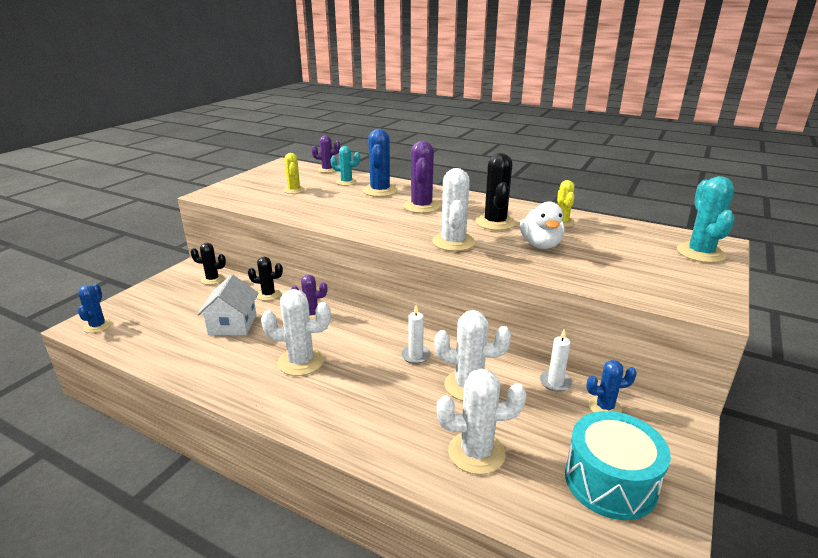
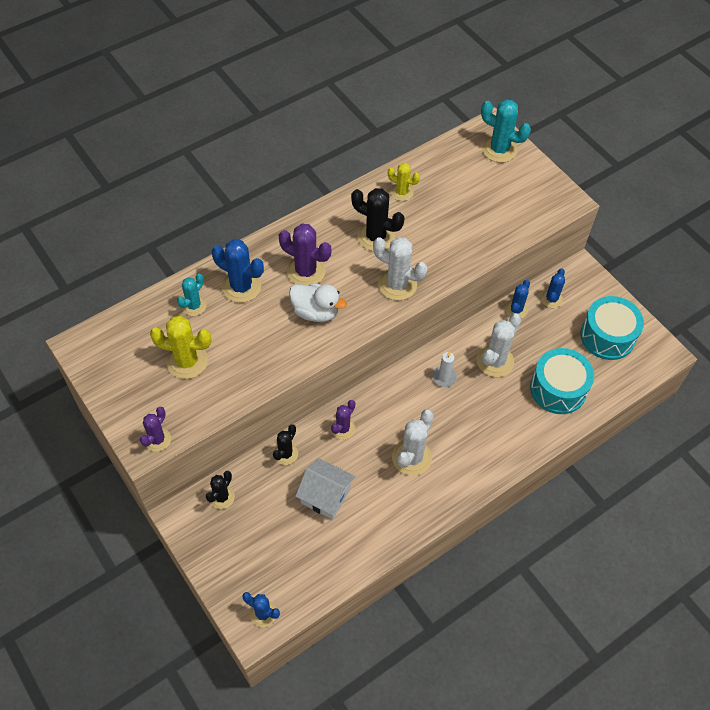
camera: 65 degrees left, 30 degrees up
(294, 190) = (187, 361): yellow cactus -> yellow cactus, size x1.61
(327, 170) = (137, 309): purple cactus -> purple cactus (157, 439)
(476, 452) = (558, 389): white cactus -> turquoise drum
(540, 245) = (434, 231): white duck -> white duck (316, 312)
(555, 382) = (516, 310): white candle -> blue cactus

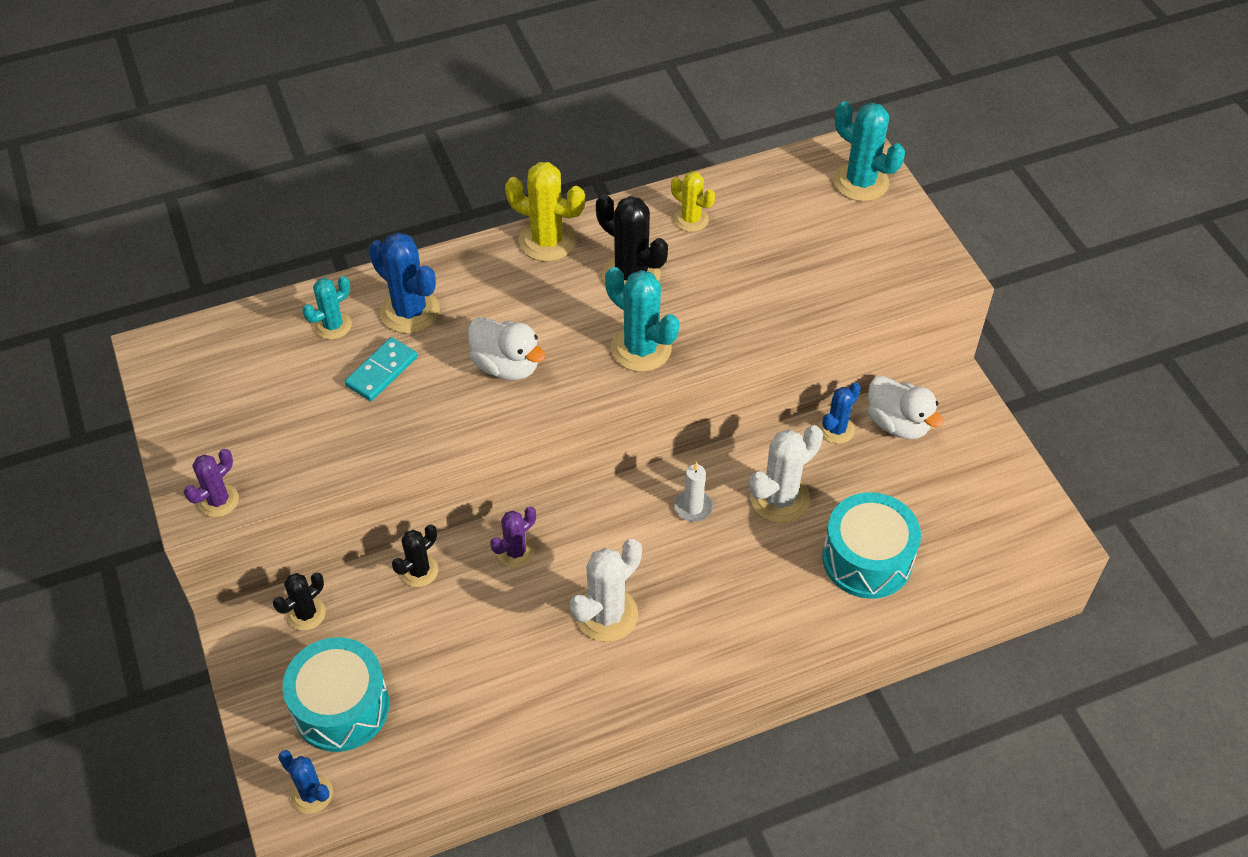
camera: 15 degrees right, 5 degrees down
(187, 361) = (297, 400): yellow cactus -> yellow cactus (547, 241)
(236, 331) = (381, 371): none -> turquoise domino
(306, 271) = (511, 306): purple cactus -> none
(325, 496) = (458, 643): white house -> none
(397, 284) = (641, 348): white cactus -> turquoise cactus
(551, 299) = (897, 423): blue cactus -> white duck
(607, 336) = (971, 495): turquoise drum -> turquoise drum (341, 707)

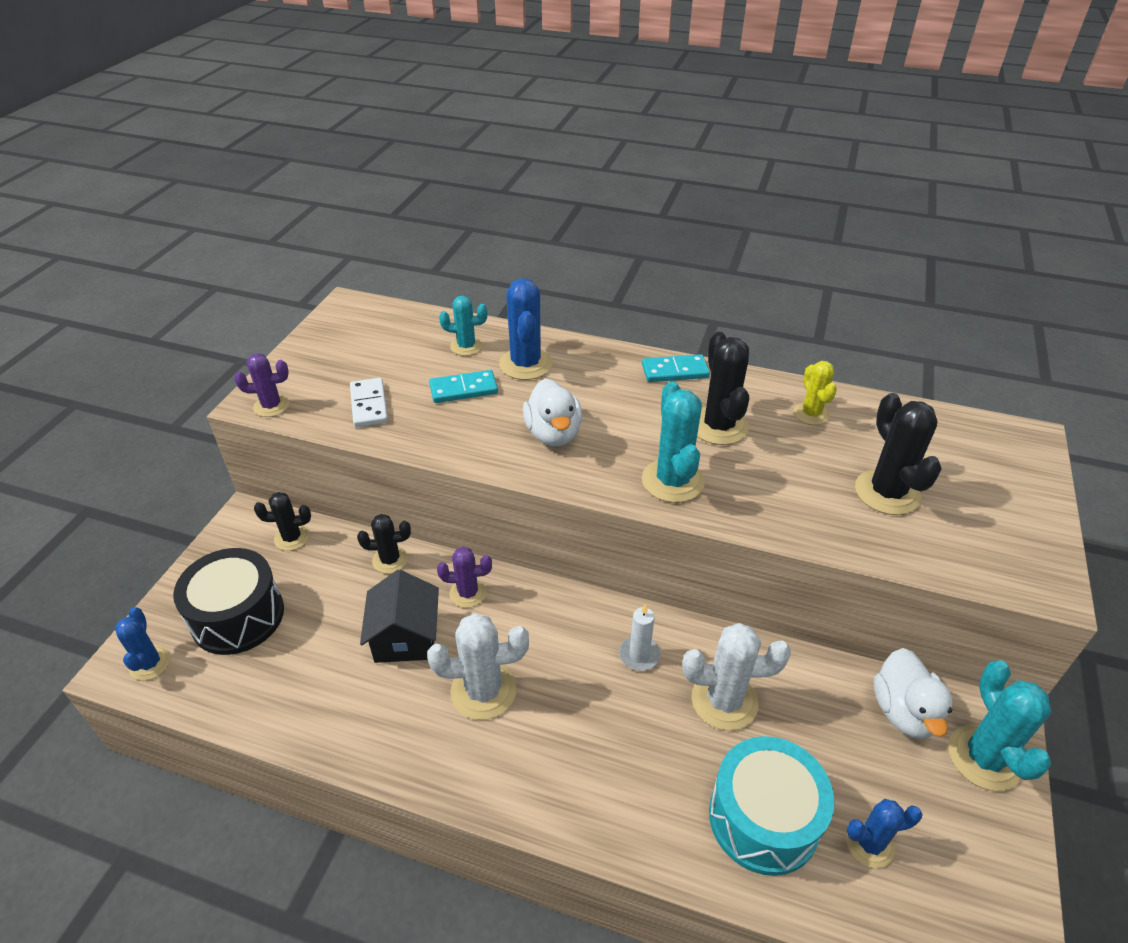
camera: 40 degrees right, 10 degrees down
(312, 441) = (369, 405): none -> white domino
(341, 707) = (238, 616): turquoise drum -> black drum
(503, 620) = (405, 637): none -> black house
(547, 241) = (675, 371): yellow cactus -> turquoise domino
(799, 260) = (887, 492): none -> black cactus
(836, 429) = (833, 677): blue cactus -> blue cactus (869, 844)
(861, 182) = (1008, 464): turquoise cactus -> turquoise cactus (984, 758)

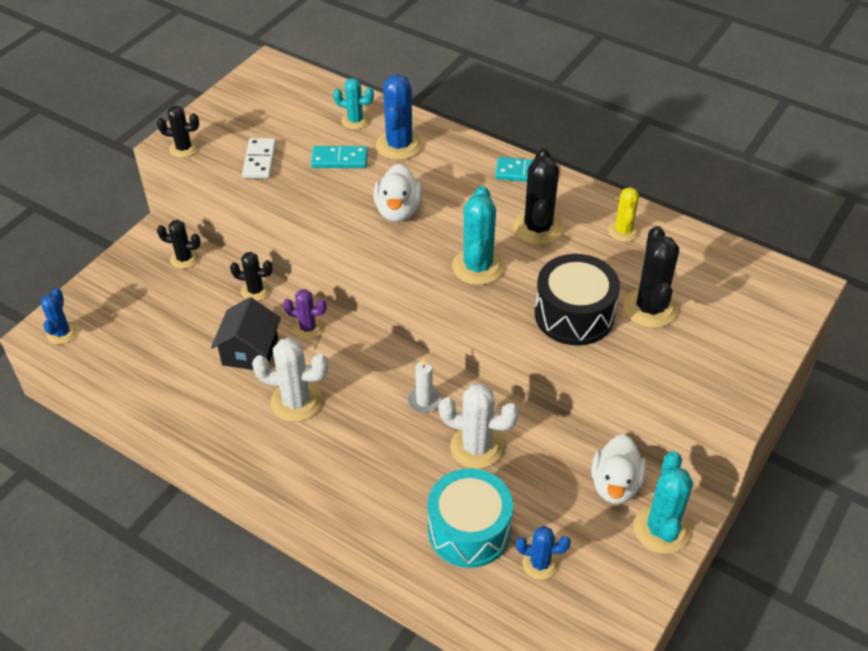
camera: 15 degrees right, 5 degrees up
(238, 616) = (131, 311): black drum -> black drum (574, 315)
(271, 406) = (184, 148): purple cactus -> black cactus

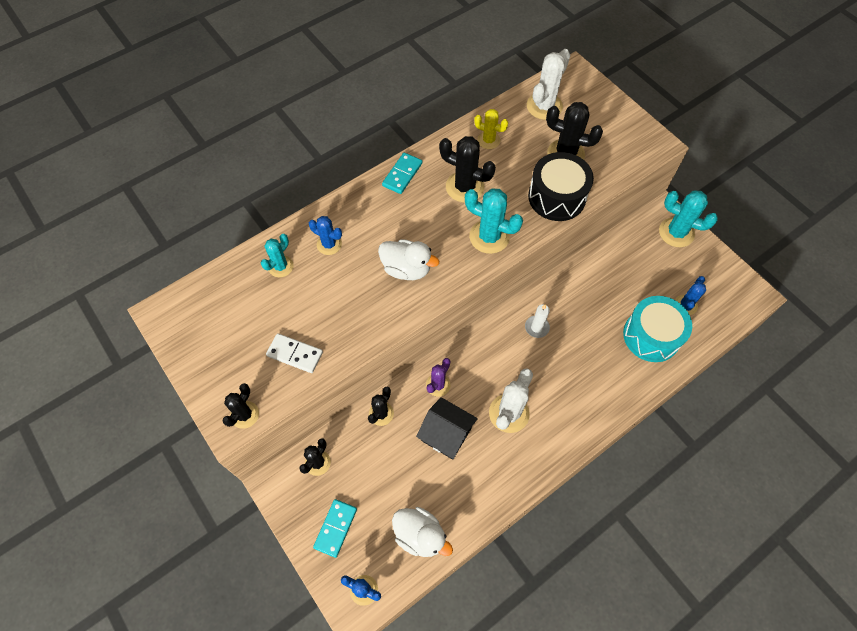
camera: 70 degrees left, 15 degrees up
(339, 159) = (325, 292): turquoise domino -> turquoise domino (335, 528)
(399, 145) = (329, 244): blue cactus -> blue cactus, size x0.62
(476, 447) = (586, 309): white cactus -> white cactus (544, 106)
(615, 484) = (638, 243): white duck -> white duck (420, 535)

